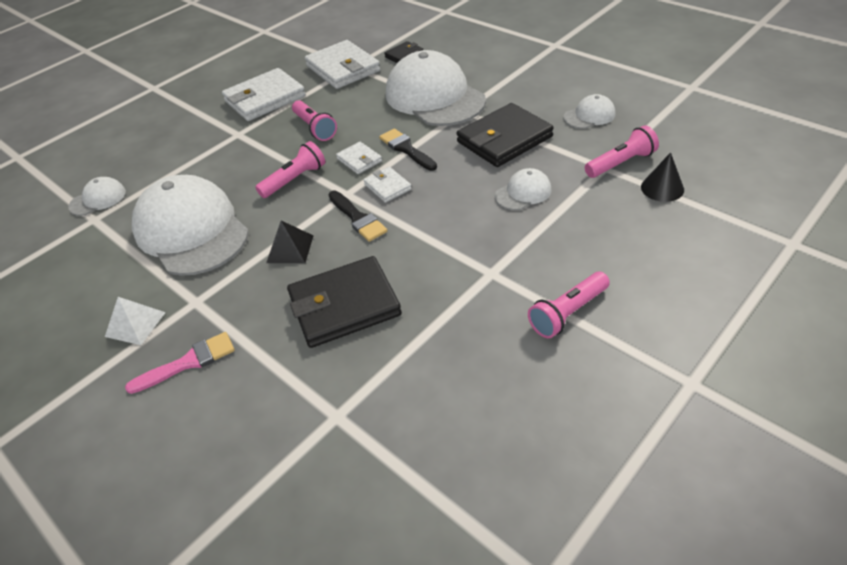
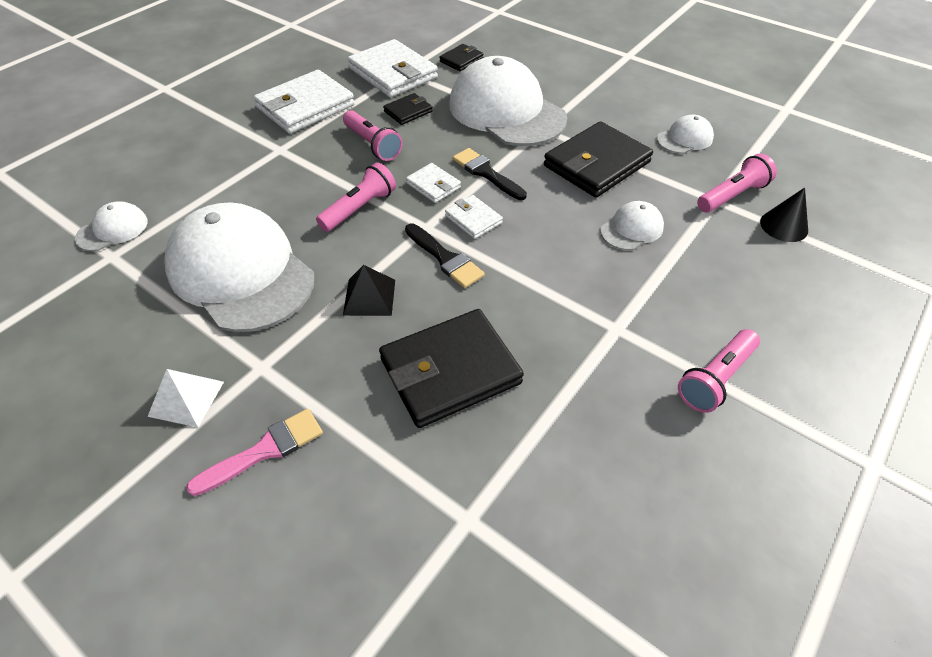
camera: 10 degrees left, 5 degrees up
(350, 100) = (408, 111): none -> black wallet

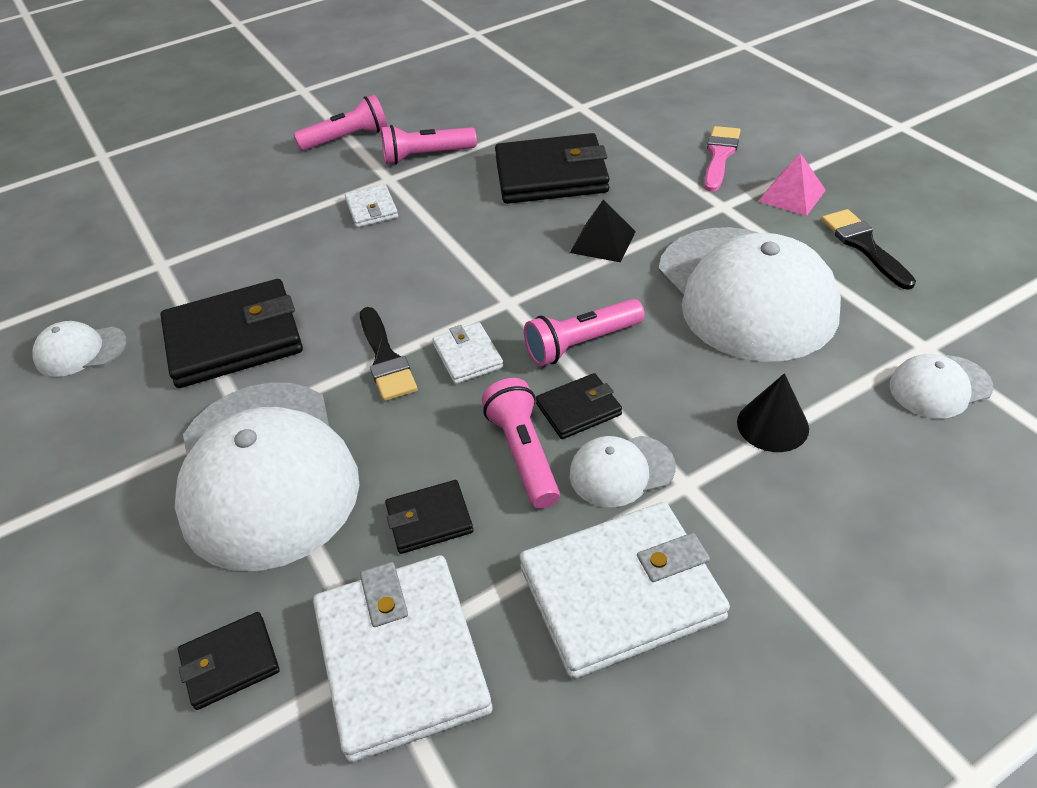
camera: 155 degrees left, 5 degrees down
(186, 398) = (792, 195): white pyramid -> pink pyramid
(265, 450) = (720, 156): pink brush -> pink brush turned 120 degrees clockwise
(348, 171) = (578, 409): none -> black wallet
(445, 258) = (505, 263): black brush -> black brush (864, 246)
(473, 219) = (446, 299): white wallet -> white wallet (372, 209)
(631, 229) = (283, 253): white cap -> white cap (621, 471)
(732, 195) = (136, 265): pink flashlight -> pink flashlight (426, 156)
(784, 226) = (134, 226): black cone -> black cone (772, 425)

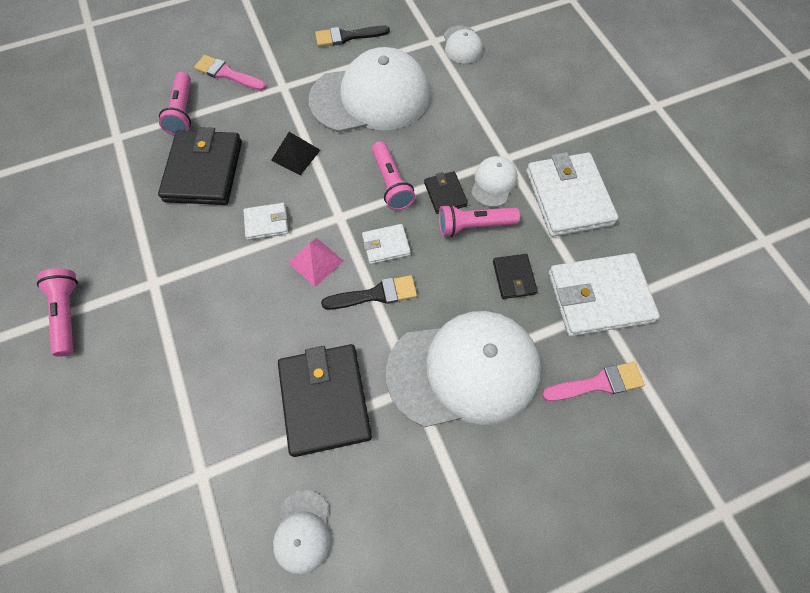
camera: 85 degrees left, 20 degrees up
(230, 663) = (598, 383): black wallet -> pink brush
(372, 209) = (192, 297): white wallet -> white wallet (266, 223)
(426, 156) = (132, 252): pink flashlight -> pink flashlight (182, 112)
(621, 471) = (493, 183): white cap -> white cap turned 150 degrees counterclockwise
(772, 425) = (474, 113): black cone -> none
(792, 195) = (287, 52): pink pyramid -> pink pyramid (316, 261)

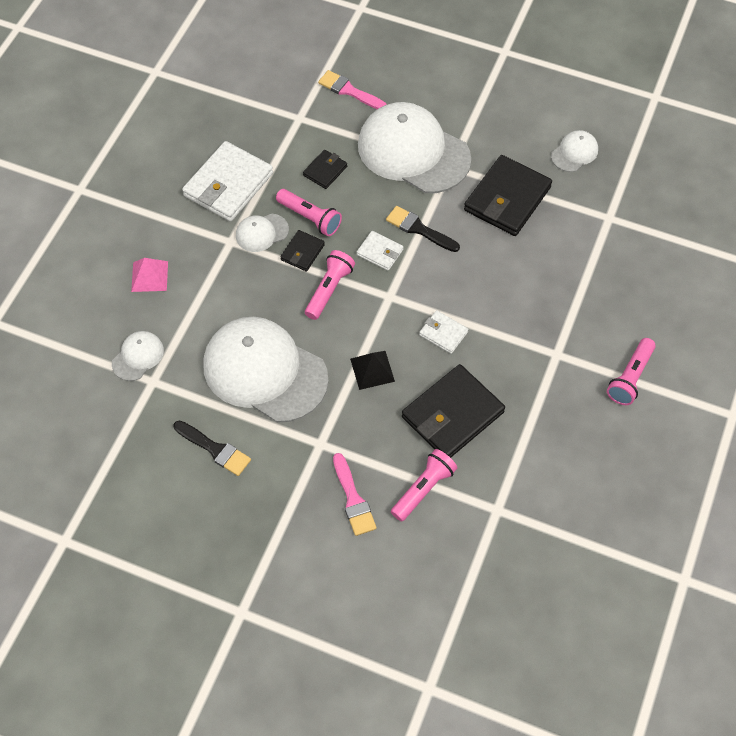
camera: 135 degrees left, 5 degrees down
(316, 261) = (436, 279): pink pyramid -> pink pyramid (149, 276)
(599, 297) = (291, 123): white wallet -> none

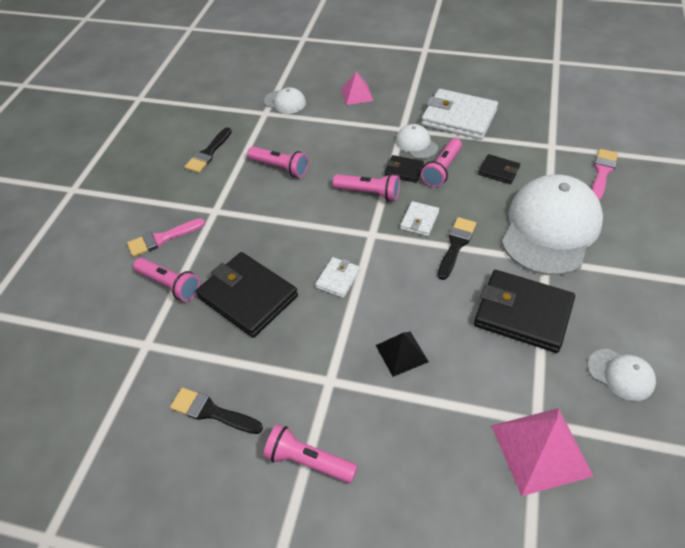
camera: 85 degrees right, 10 degrees down
(265, 371) = (280, 168): white cap -> pink flashlight
(372, 370) = (290, 233): black pyramid -> black pyramid (401, 353)
(578, 450) = (212, 412): none -> black brush
(632, 221) = (540, 450): none -> pink pyramid

